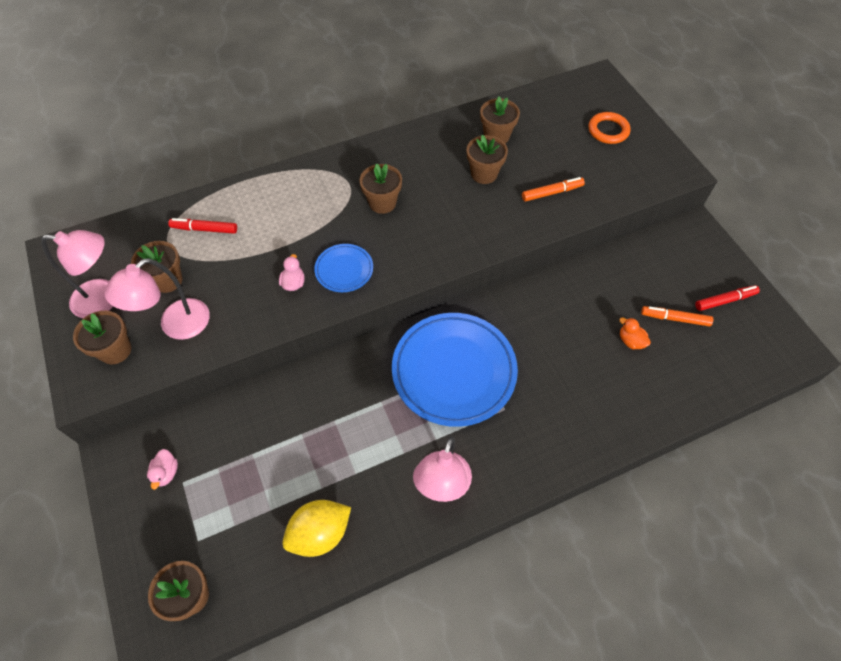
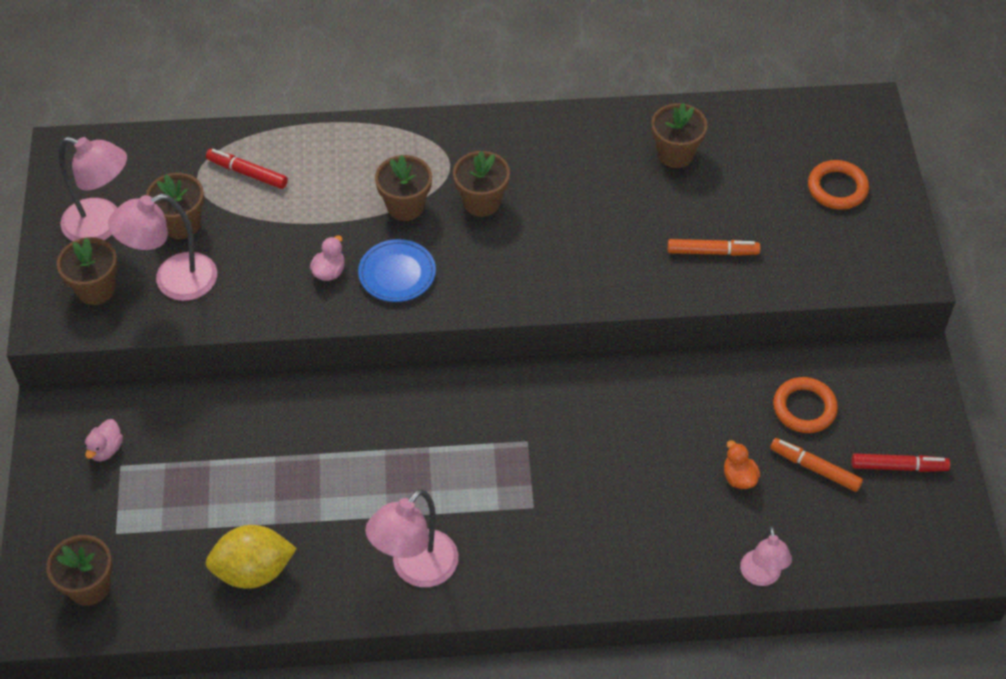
camera: 20 degrees right, 5 degrees down
(454, 371) = (490, 442): blue plate -> none
(484, 174) = (633, 201): brown flower pot -> brown flower pot (405, 206)
(647, 280) = (804, 408): none -> orange ring
(681, 407) = (761, 576): none -> pink lamp

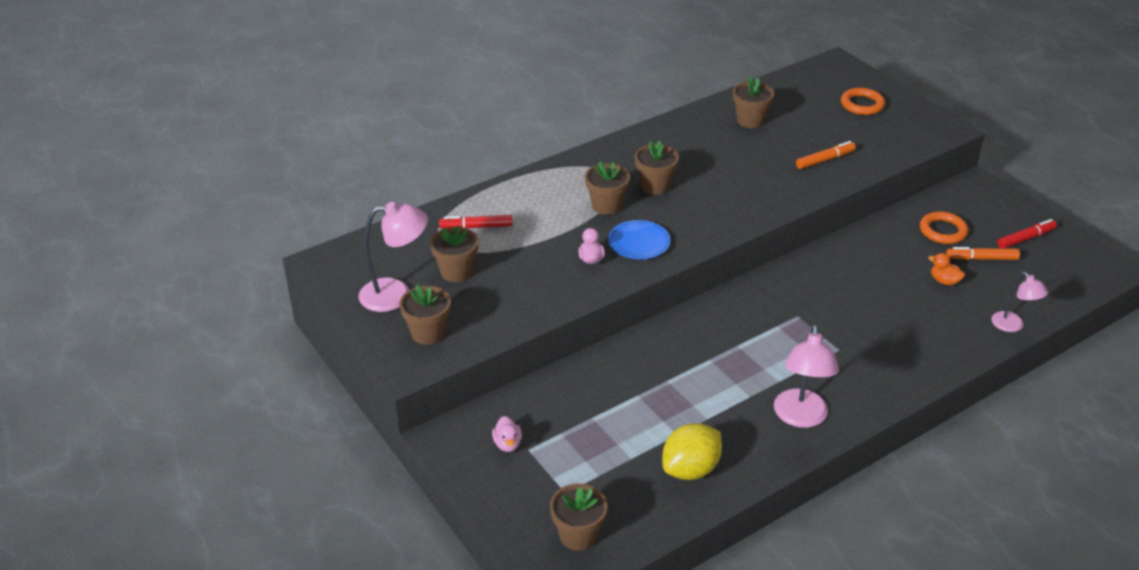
camera: 30 degrees left, 15 degrees down
(173, 282) = (483, 306): pink lamp -> none

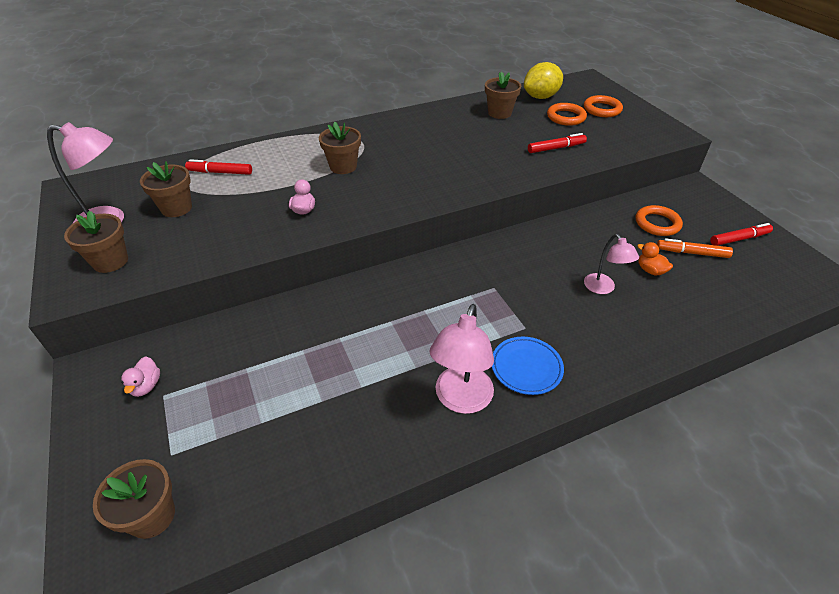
camera: 10 degrees right, 5 degrees up
(639, 243) = (355, 201): blue plate -> blue plate (526, 368)
(655, 186) = (394, 155): brown flower pot -> none
(690, 469) = (317, 446): yellow lemon -> yellow lemon (541, 97)
(825, 119) = (566, 117): none -> orange ring
(825, 160) = (556, 148): orange marker -> red marker
(1012, 326) = (716, 325): pink lamp -> pink lamp (603, 288)

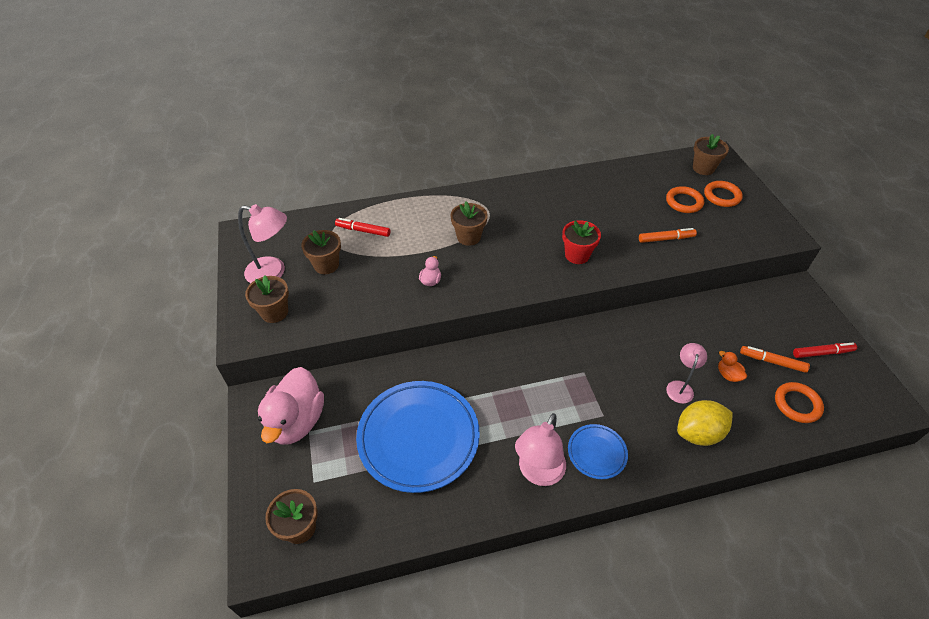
camera: 10 degrees right, 5 degrees up
(146, 386) = (296, 421): pink duck -> pink duck, size x2.41
(307, 382) = (418, 438): none -> blue plate
(465, 171) = (577, 255): none -> red flower pot
(499, 113) = (621, 190): brown flower pot -> brown flower pot (703, 168)
(541, 97) = (665, 174): yellow lemon -> yellow lemon (698, 433)
(556, 148) = (666, 239): red marker -> orange marker
(603, 288) = (680, 387): pink lamp -> pink lamp turned 150 degrees counterclockwise
(657, 223) = (748, 325): orange ring -> orange ring (797, 404)

